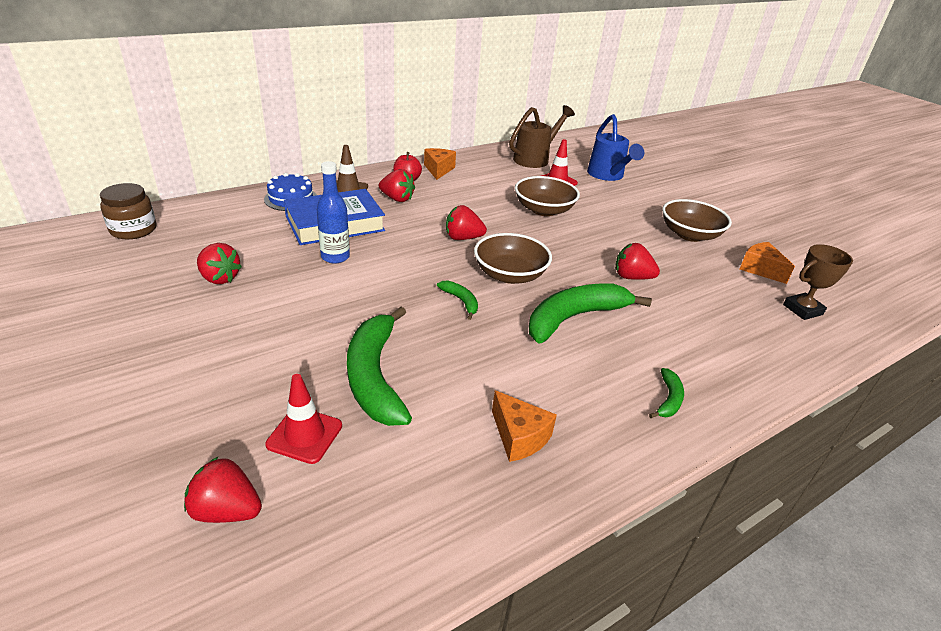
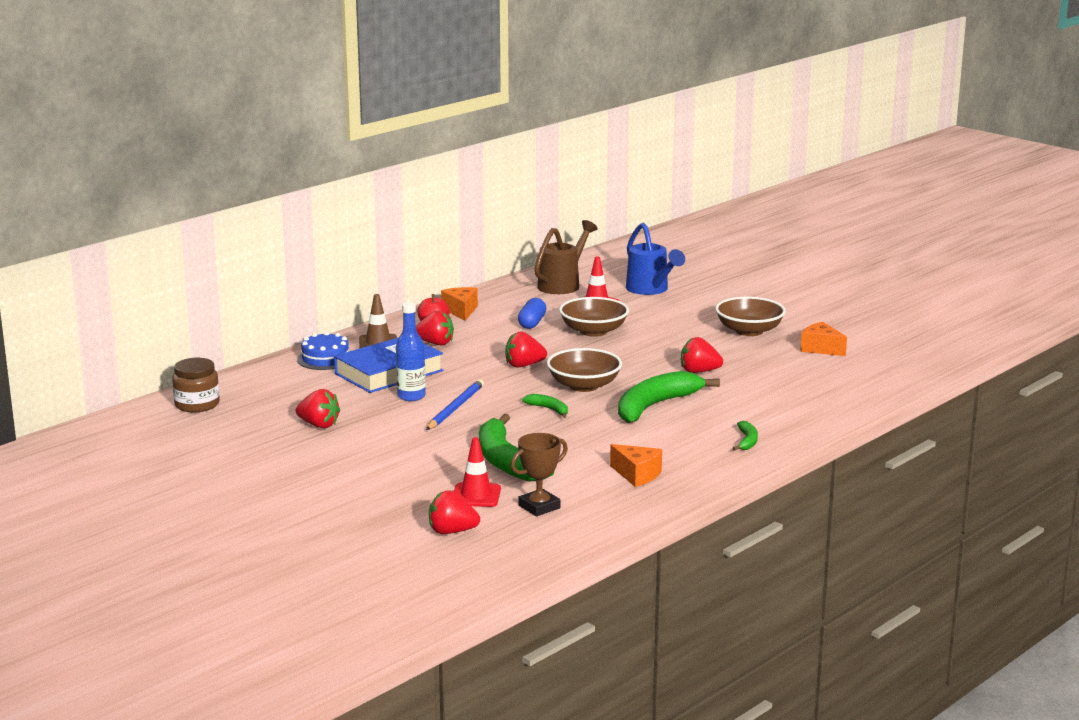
camera: 10 degrees left, 15 degrees down
(367, 281) = (455, 408): none -> blue pencil
(492, 192) = (532, 323): none -> blue capsule
(802, 309) = (859, 372): brown trophy -> brown trophy (539, 507)

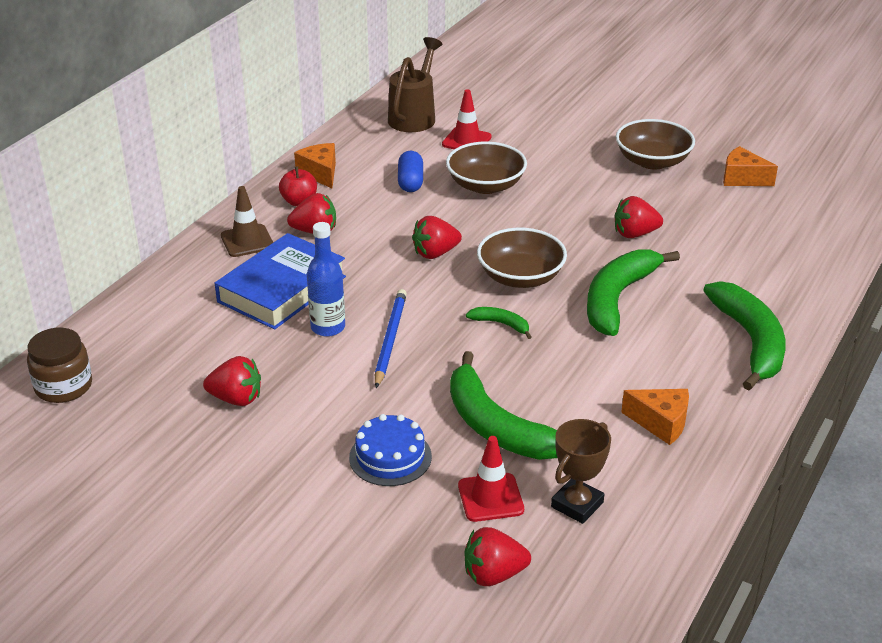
camera: 15 degrees left, 15 degrees up
(325, 359) = (194, 277): blue cake -> blue cake (390, 457)
(650, 290) = (514, 112): blue watering can -> none
(747, 441) = (750, 342): green banana -> green banana, size x2.20

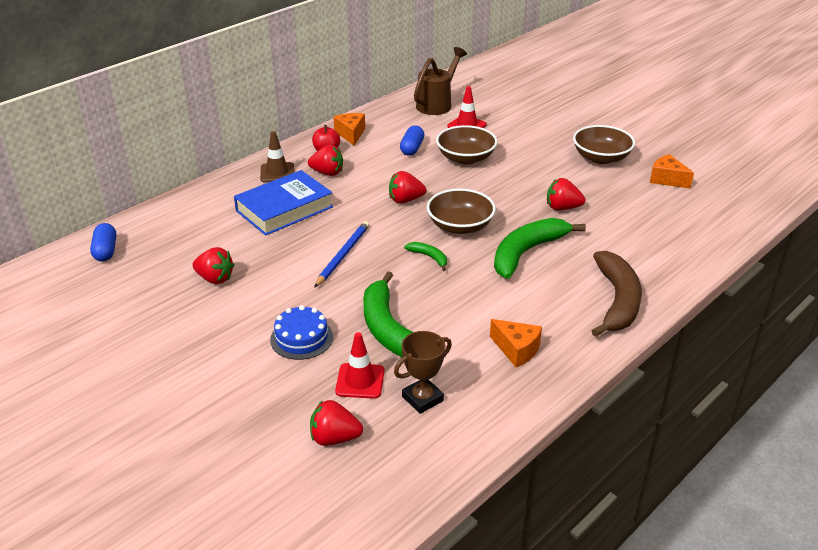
camera: 15 degrees right, 0 degrees up
(63, 386) = (105, 251): brown jar -> blue capsule
(328, 327) = (303, 240): blue bottle -> none
(750, 342) = (617, 301): green banana -> brown banana

